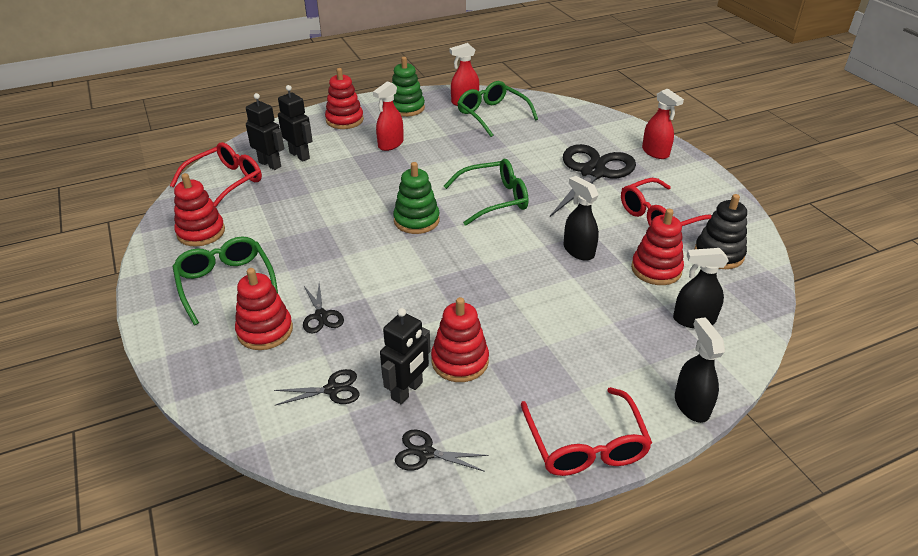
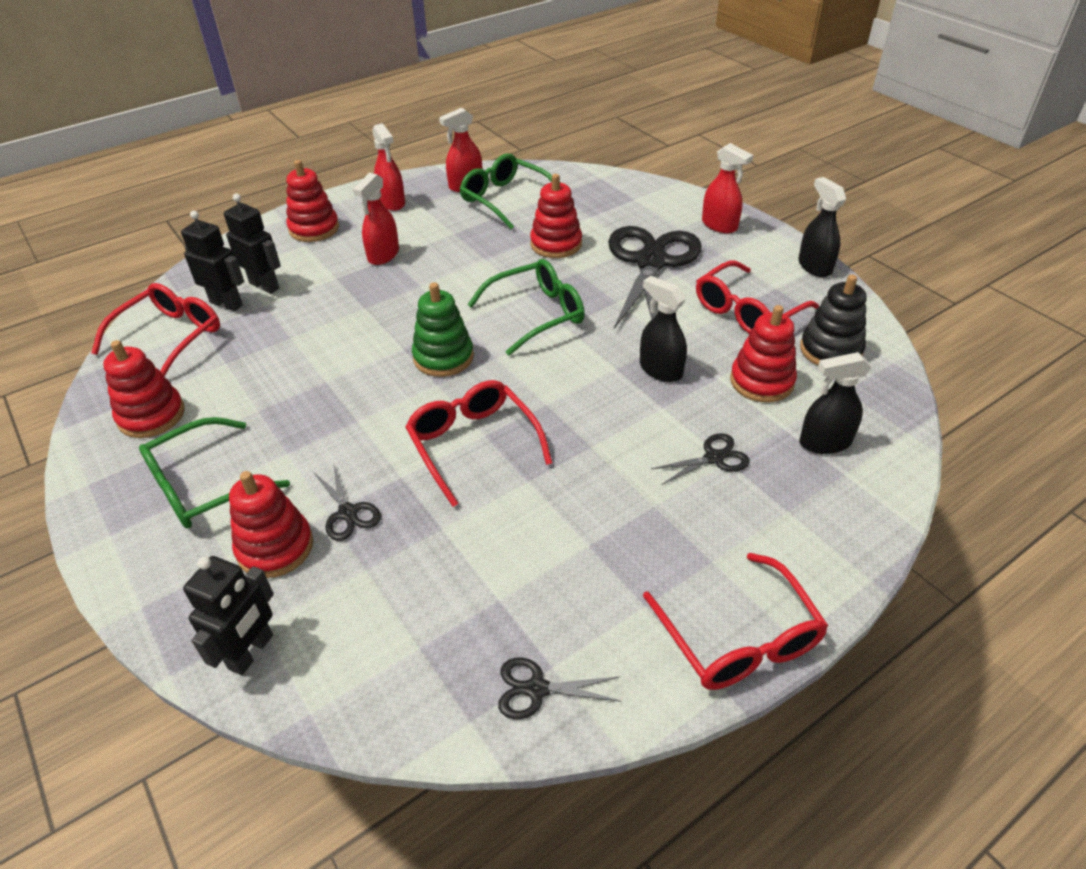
camera: 10 degrees left, 5 degrees up
(225, 283) = (203, 486): green glasses -> green glasses turned 90 degrees counterclockwise
(332, 389) = (389, 618): black scissors -> black scissors (714, 458)
(406, 108) = (392, 202): green stacking toy -> red spray bottle
(407, 391) = (490, 602): black robot -> black robot (251, 652)
(423, 283) = (473, 444): none -> red glasses
(460, 361) = (549, 548): red stacking toy -> red stacking toy (556, 244)
(691, 405) = (853, 559): black spray bottle -> black spray bottle (814, 266)

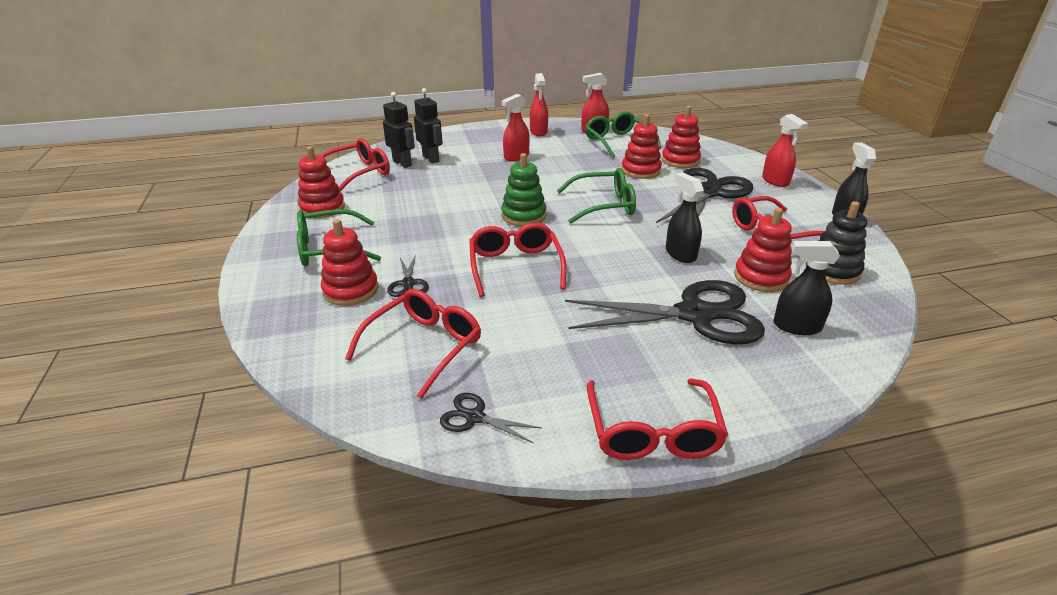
camera: 20 degrees right, 10 degrees down
(251, 652) = (300, 341): black robot -> none
(314, 229) = (480, 137): red stacking toy -> red stacking toy (680, 161)
(422, 606) = (424, 346): none -> red glasses
(714, 458) = (695, 314): black scissors -> black scissors, size x2.35

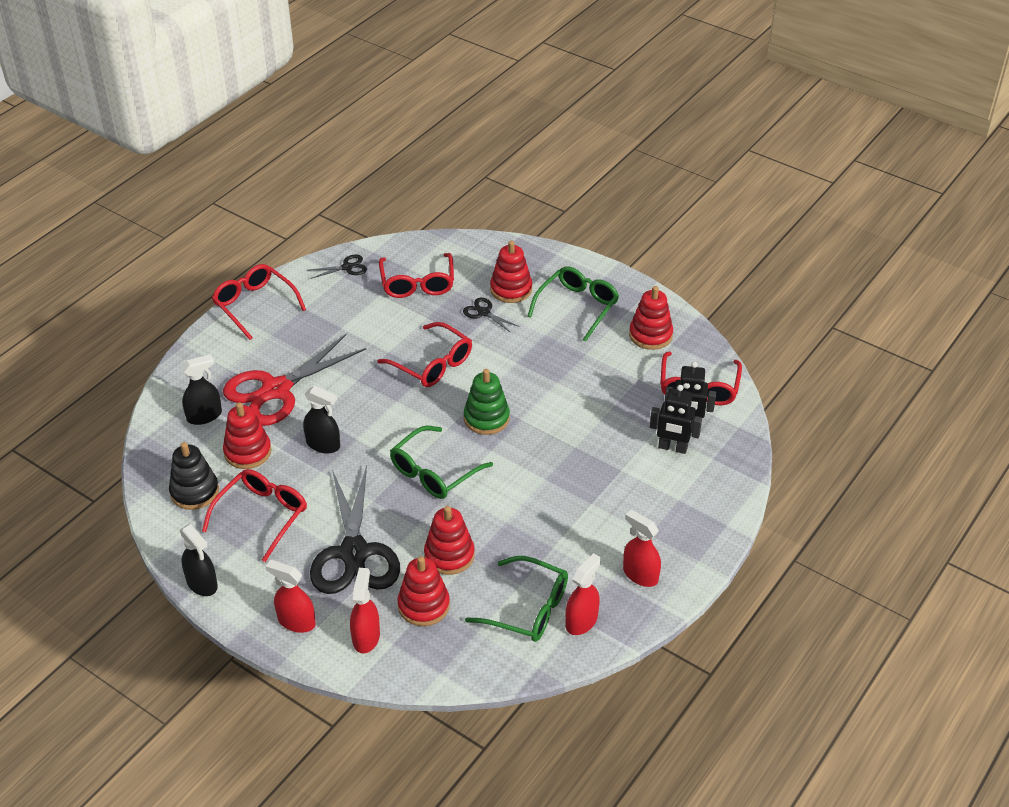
camera: 140 degrees right, 10 degrees up
(516, 157) = (599, 504): red spray bottle -> red spray bottle (366, 637)
(695, 314) = (276, 390): black scissors -> red scissors

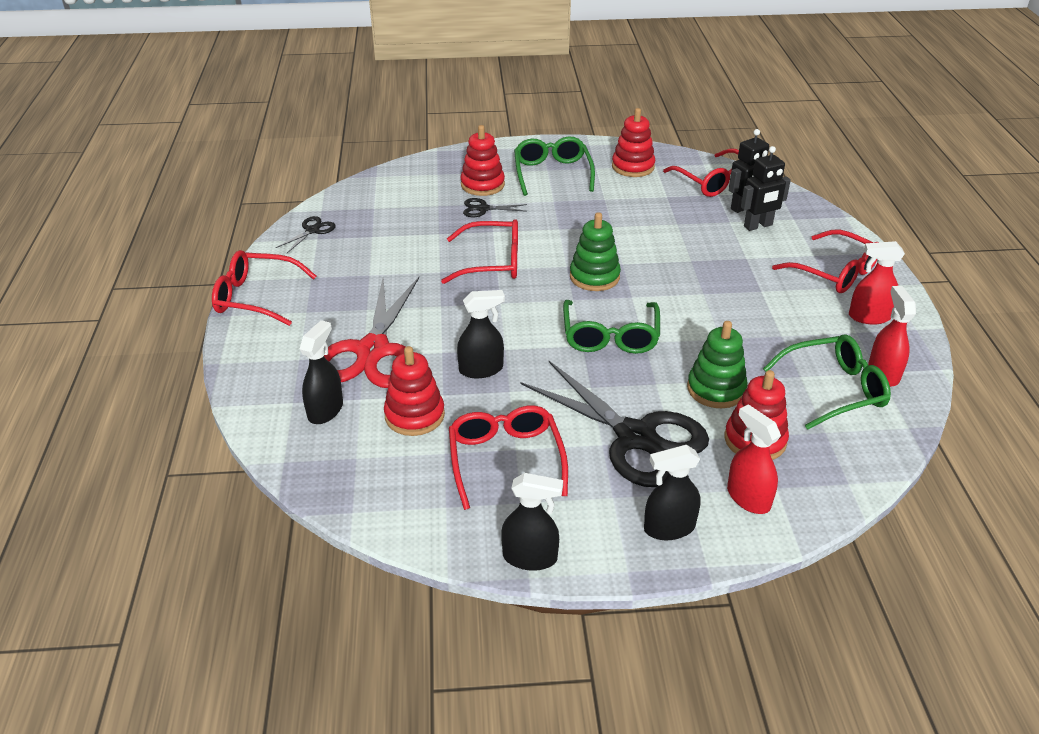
camera: 40 degrees left, 5 degrees down
(194, 492) = (406, 480): black stacking toy -> none
(296, 621) = (669, 528): red spray bottle -> black spray bottle
(417, 283) = (396, 214): red glasses -> red glasses (834, 272)
(449, 555) = (716, 389): red stacking toy -> green stacking toy

